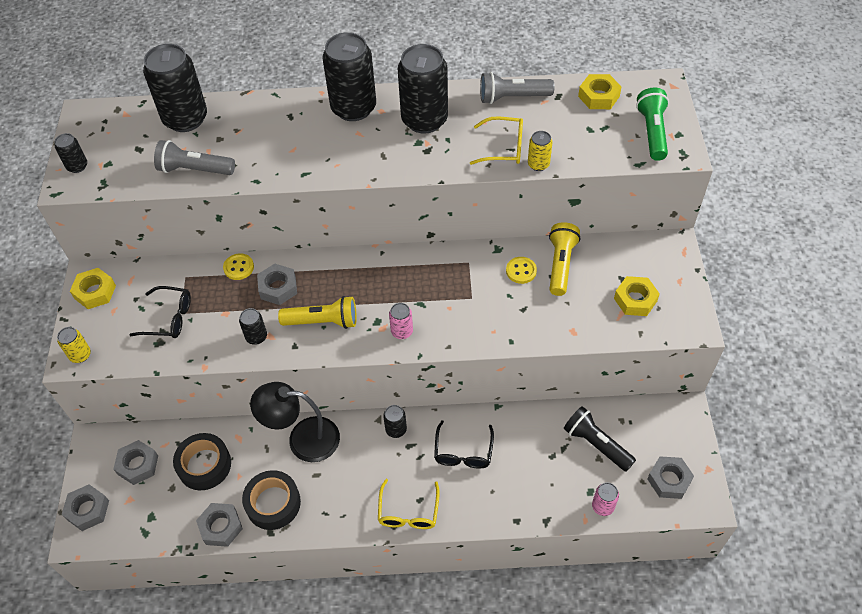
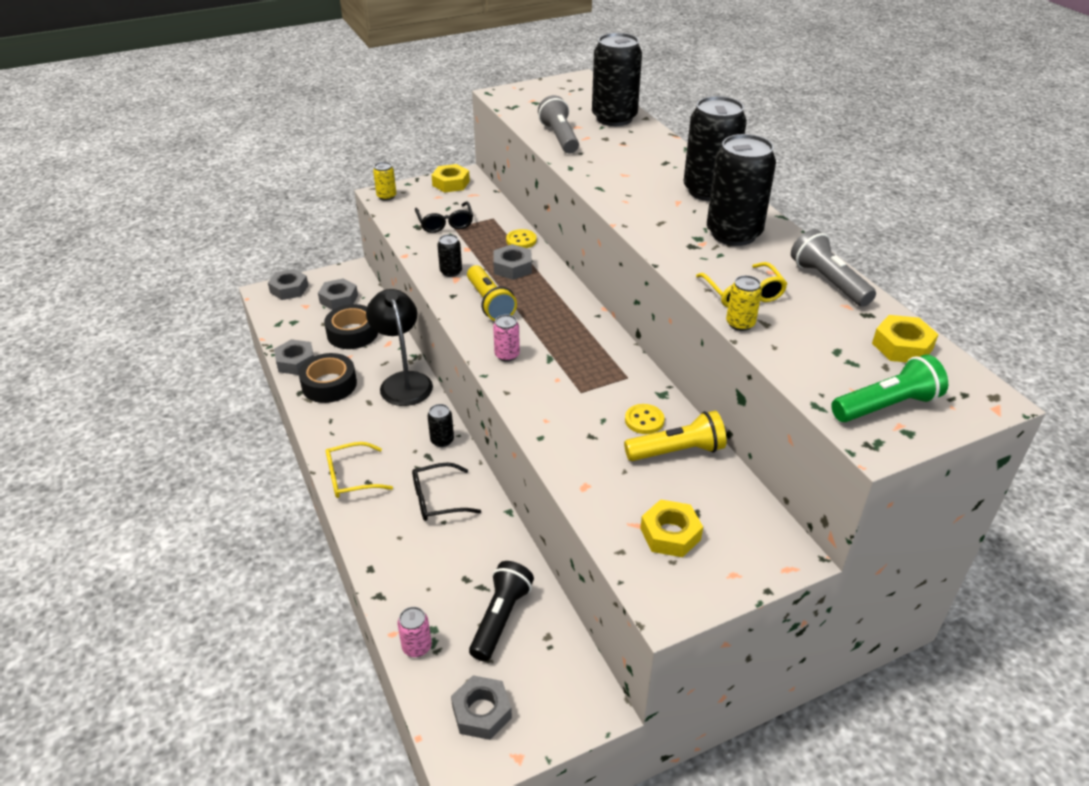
camera: 65 degrees right, 15 degrees down
(77, 166) = (522, 92): black can -> none

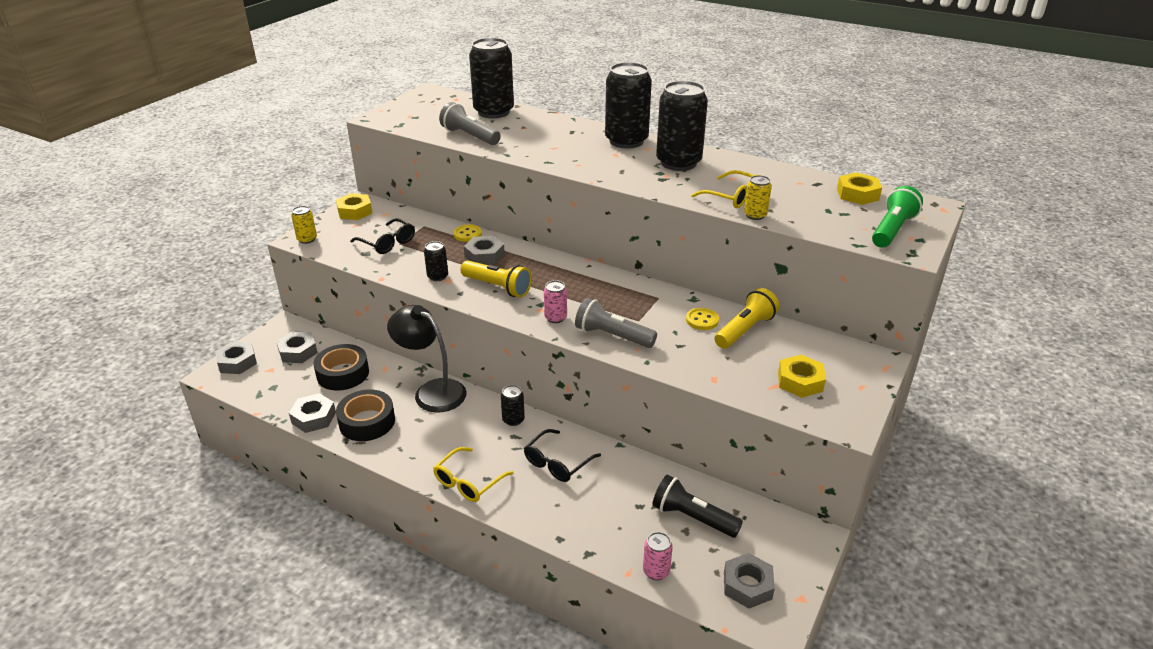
camera: 35 degrees left, 5 degrees down
(500, 618) = (692, 517): black flashlight -> black flashlight turned 45 degrees counterclockwise
(828, 282) = (771, 172): grey flashlight -> grey flashlight (612, 336)

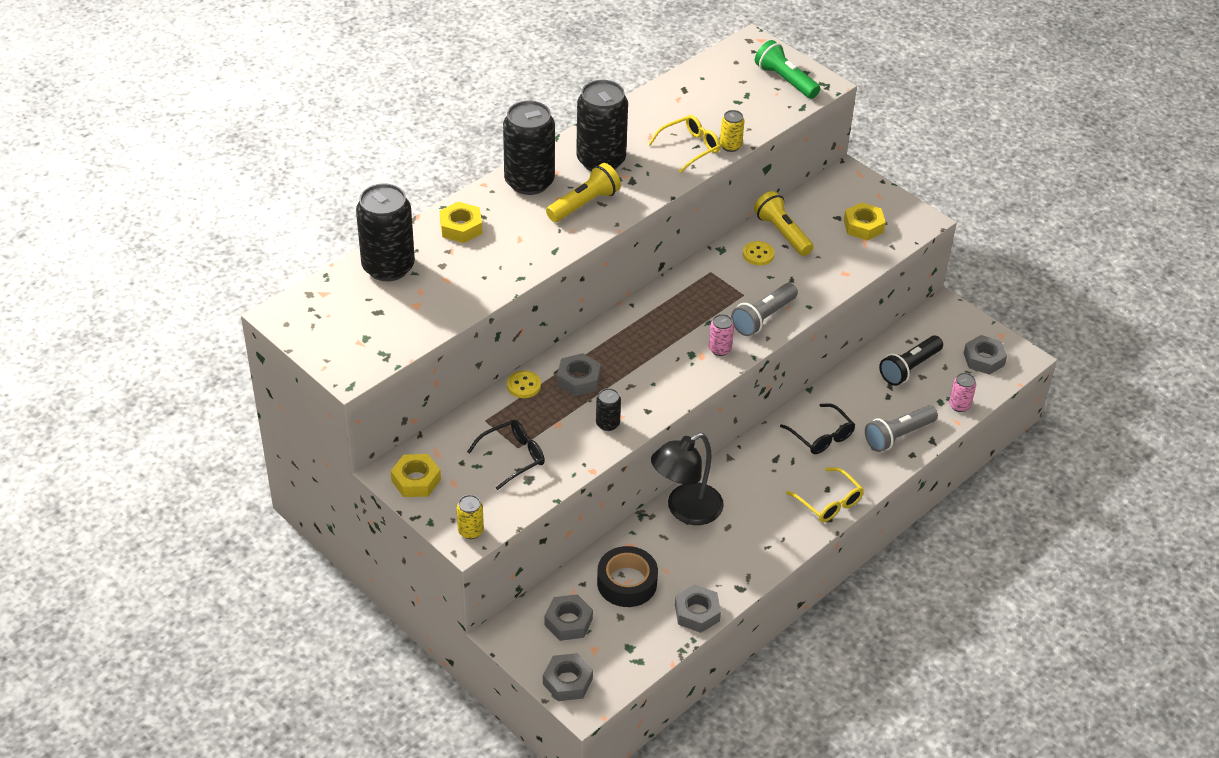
camera: 75 degrees left, 10 degrees up
(367, 422) = (718, 568): black tape -> none
(469, 136) = (454, 299): grey flashlight -> grey flashlight (898, 436)
(498, 287) = (648, 380): yellow flashlight -> yellow flashlight (584, 204)
(513, 420) = (751, 455): black can -> none
(857, 194) = (715, 74): yellow nut -> yellow nut (461, 227)

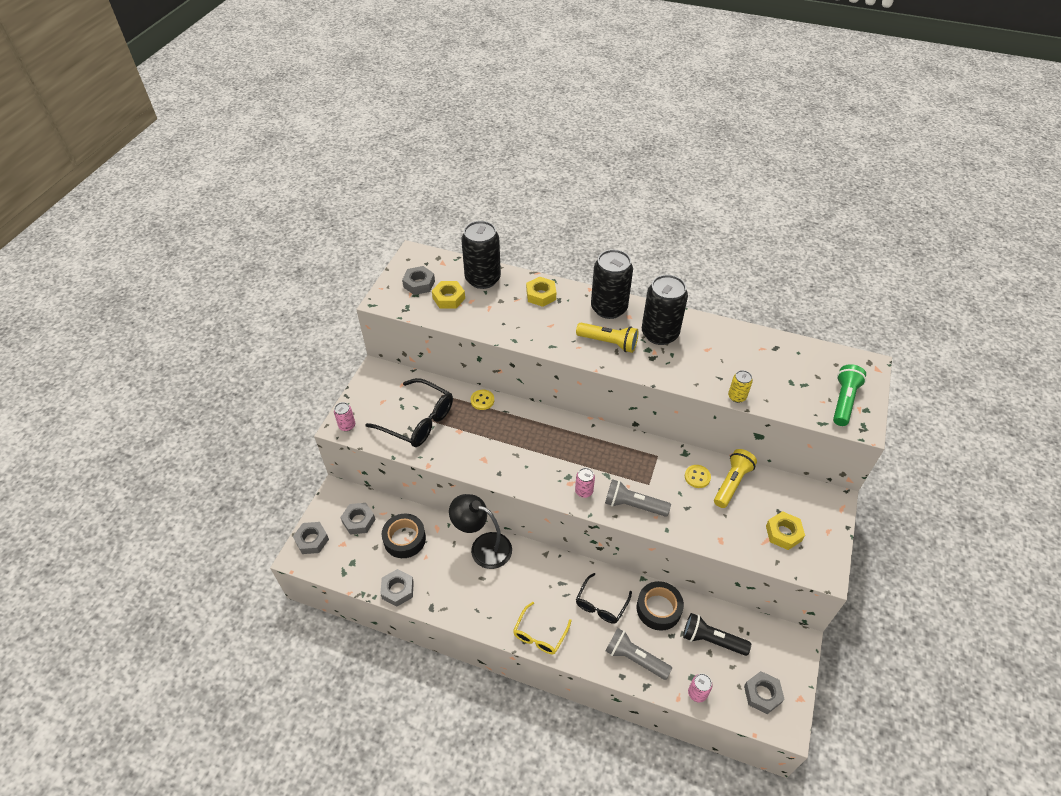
camera: 65 degrees right, 5 degrees up
(416, 480) = (375, 384): yellow nut -> yellow nut (448, 298)
(470, 531) = (347, 425): yellow can -> pink can
(513, 457) = (418, 420): black glasses -> black glasses, size x1.63
(578, 379) = (504, 425): grey nut -> grey nut (419, 284)
(607, 424) = (474, 456): black can -> none
(690, 148) = (714, 375): yellow glasses -> none
(852, 392) = (658, 609): none -> black tape

